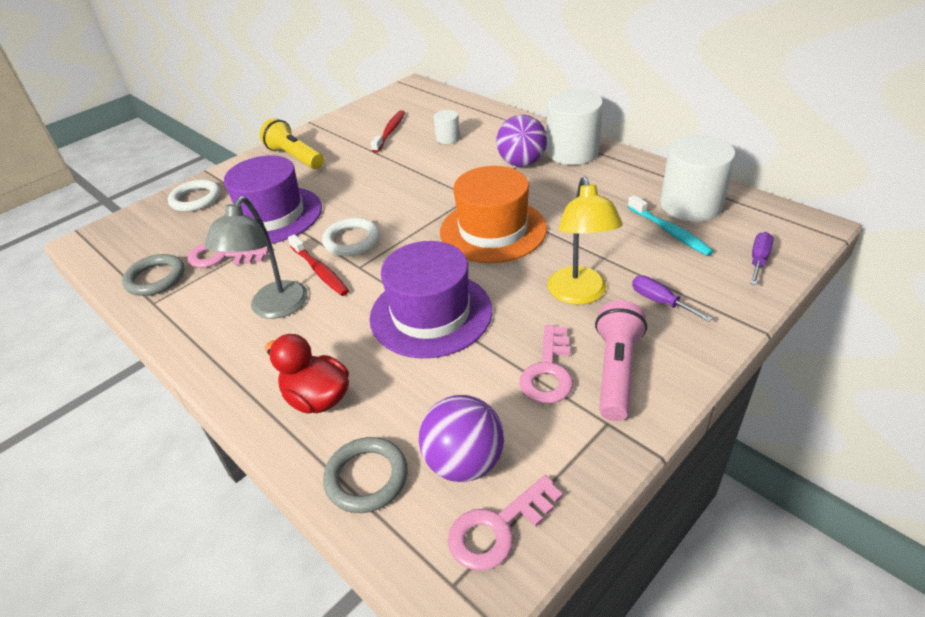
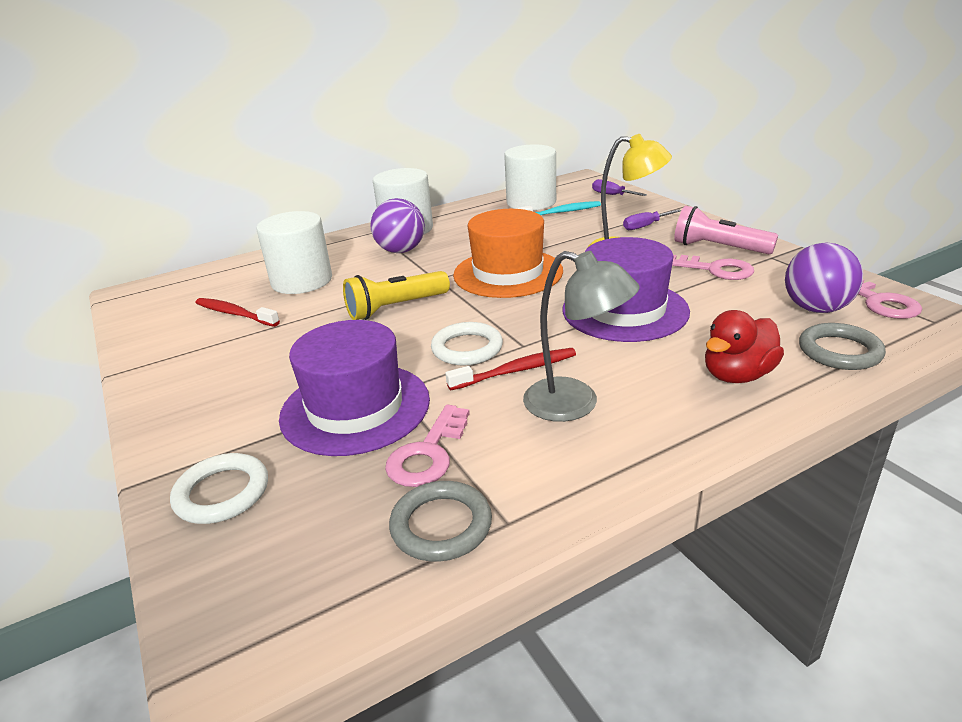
camera: 75 degrees left, 10 degrees down
(294, 157) = (206, 389): yellow flashlight -> yellow flashlight (395, 308)
(448, 138) = (302, 281): white cylinder -> white cylinder, size x2.02

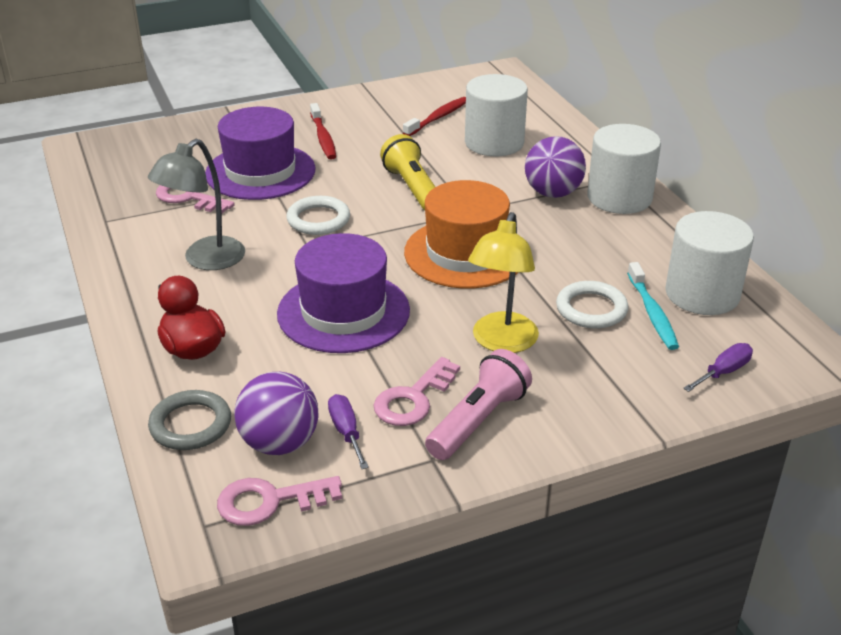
camera: 95 degrees right, 5 degrees up
(222, 493) = (199, 133): white ring -> white ring (591, 309)
(441, 525) = (120, 199): grey ring -> none
(516, 371) = (269, 239): red toothbrush -> red toothbrush (323, 137)
(645, 226) = (578, 376): purple screwdriver -> purple screwdriver (346, 432)

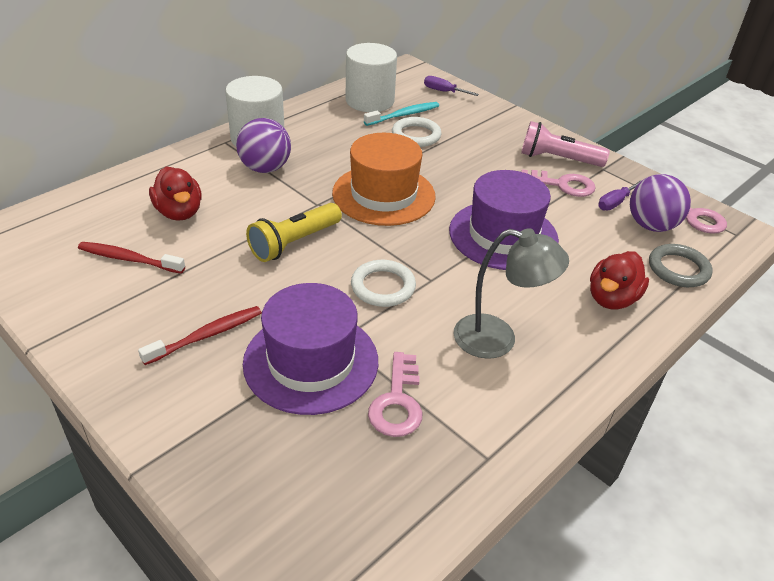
camera: 115 degrees left, 5 degrees up
(494, 143) = (179, 212): white cylinder -> red duck
(501, 342) = (479, 162): yellow lamp -> none

